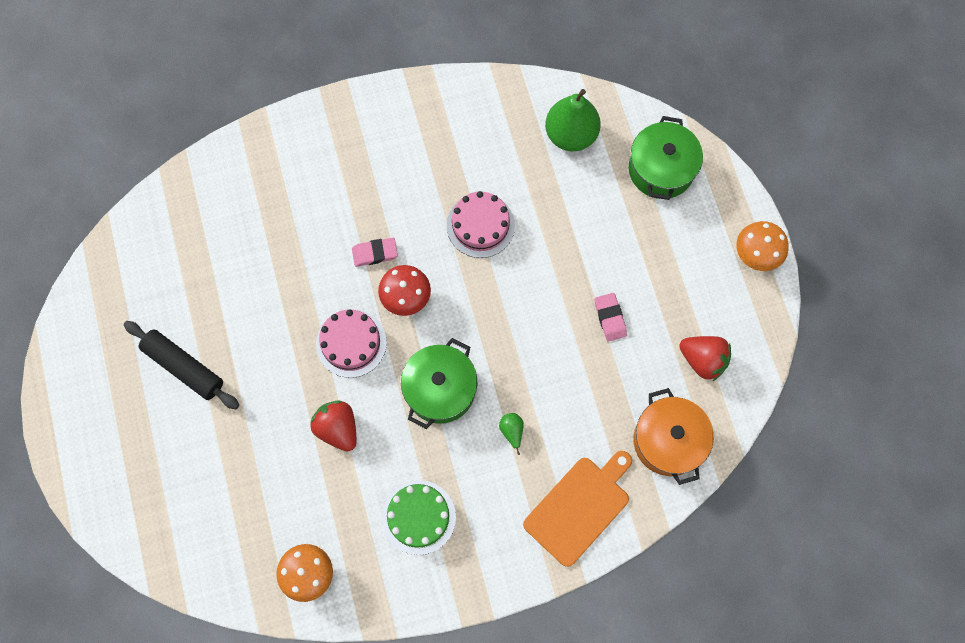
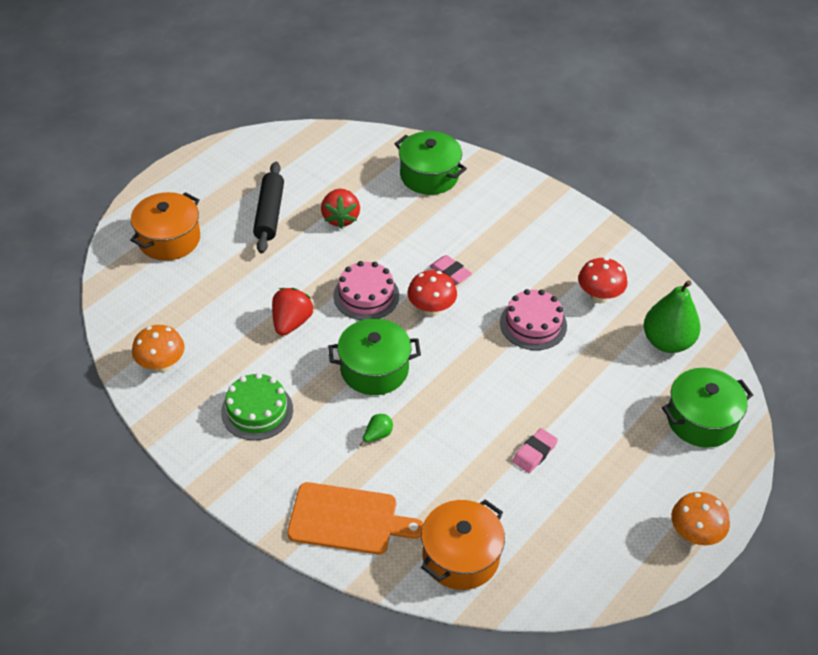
camera: 55 degrees right, 25 degrees down
(149, 482) = (169, 239): none -> orange pot
(241, 190) = (429, 175): none -> green pot
(487, 151) = (599, 296): none -> red mushroom
(702, 360) = (558, 544): red strawberry -> red strawberry (341, 218)

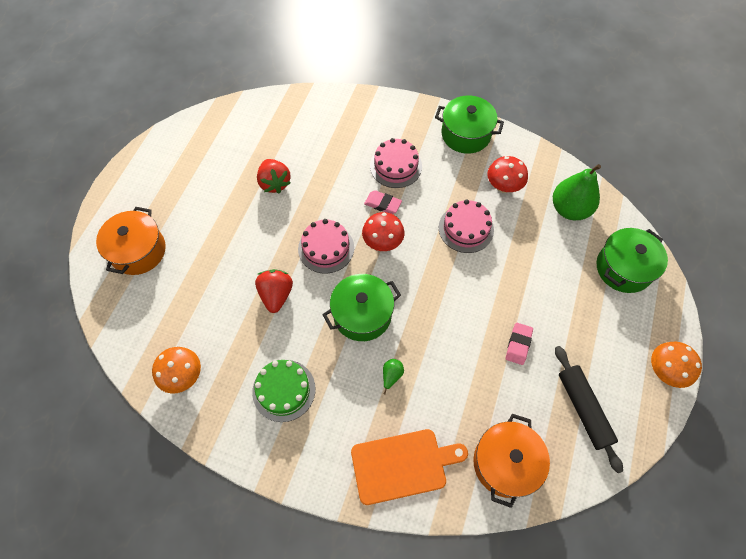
camera: 20 degrees left, 15 degrees up
(269, 214) = (214, 198): black rolling pin -> black rolling pin (583, 409)
(429, 175) = (328, 121): green pot -> green pot (466, 134)
(484, 240) = (396, 166): none -> pink cake

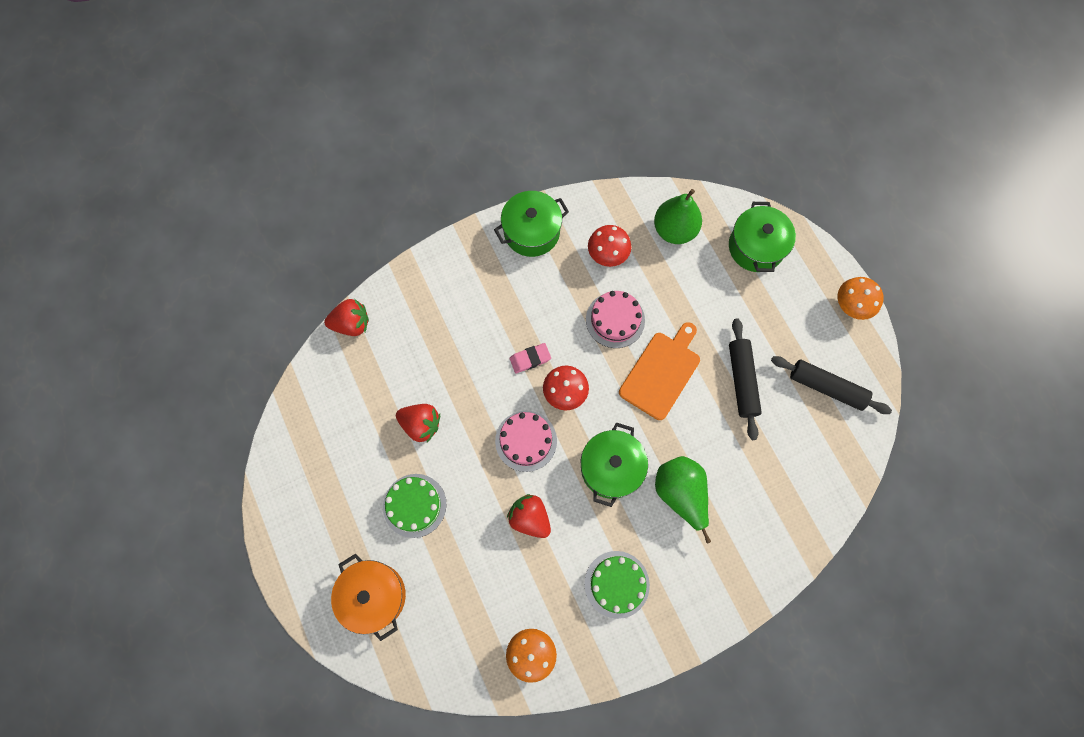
camera: 45 degrees left, 10 degrees up
(219, 223) = (414, 505): none -> green cake
(299, 98) = (352, 324): none -> red strawberry
(391, 376) = (680, 493): green pear -> green pear, size x2.37
(396, 166) = (505, 314): pink cake -> none
(402, 465) = (752, 550): orange cutting board -> orange cutting board (661, 372)
(505, 463) = (814, 478): orange pot -> none
(518, 344) = (742, 381): pink eraser -> black rolling pin

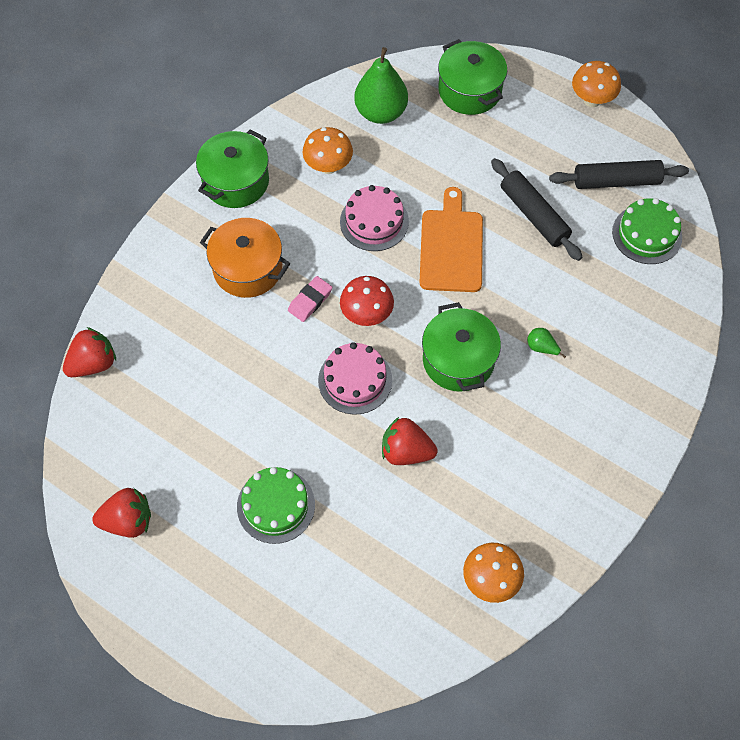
camera: 30 degrees left, 10 degrees down
(374, 596) = (287, 620): orange pot -> orange pot (248, 269)
(421, 424) = (233, 423): red strawberry -> red strawberry (128, 521)
(607, 255) = (328, 166): red mushroom -> orange mushroom
(616, 584) = (534, 465): green cake -> green cake (647, 234)
(680, 493) = (541, 347): green pear -> green pear, size x0.42

